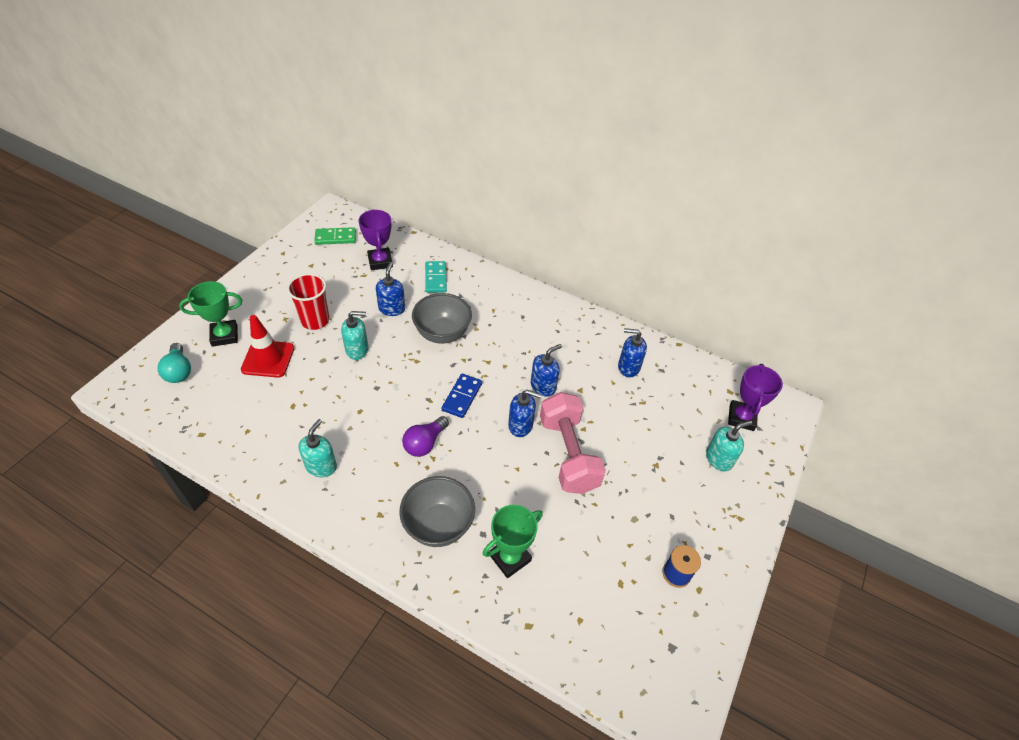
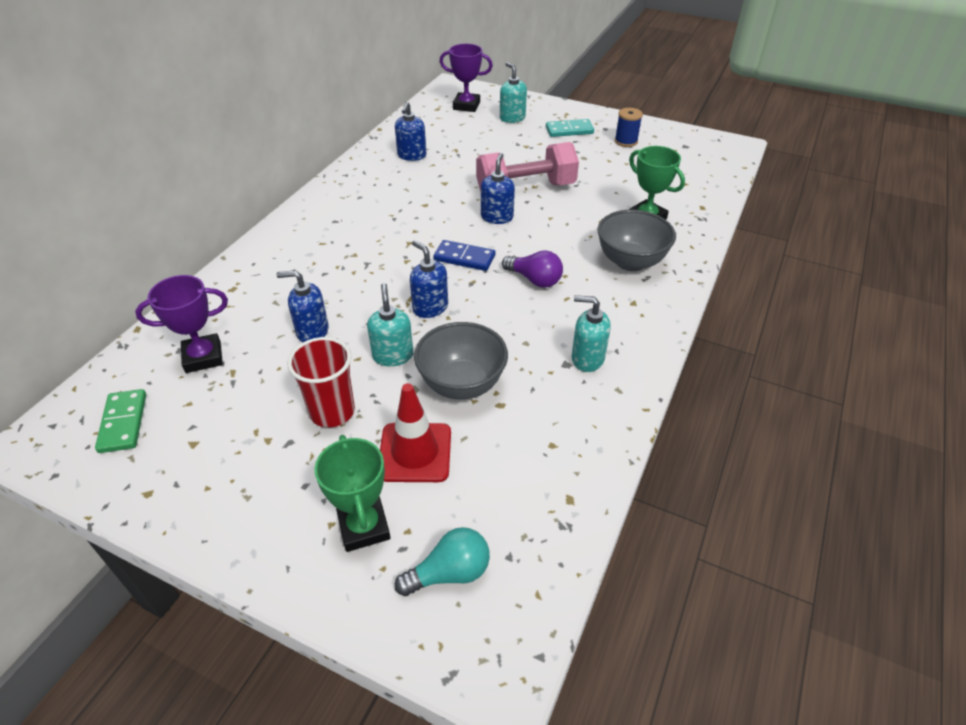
camera: 90 degrees left, 5 degrees down
(436, 278) = (254, 295): turquoise domino -> turquoise domino (569, 130)
(442, 334) = (363, 280): grey bowl -> grey bowl (462, 384)
(543, 386) = (442, 204): blue soap dispenser -> blue soap dispenser (430, 307)

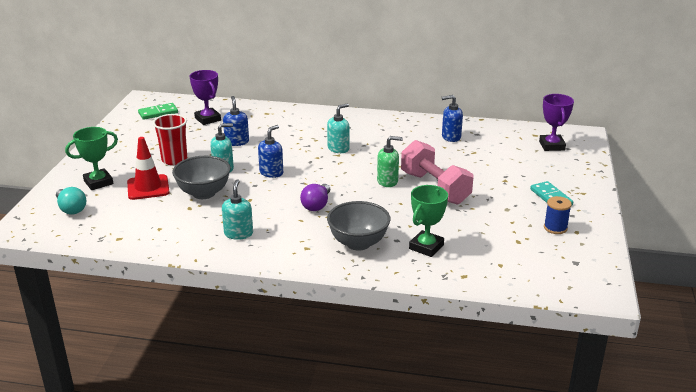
camera: 75 degrees right, 15 degrees down
(464, 258) = (330, 176): blue domino -> none
(497, 217) = (387, 181): blue soap dispenser -> green soap dispenser
(512, 118) = (549, 168): turquoise soap dispenser -> turquoise soap dispenser (338, 148)

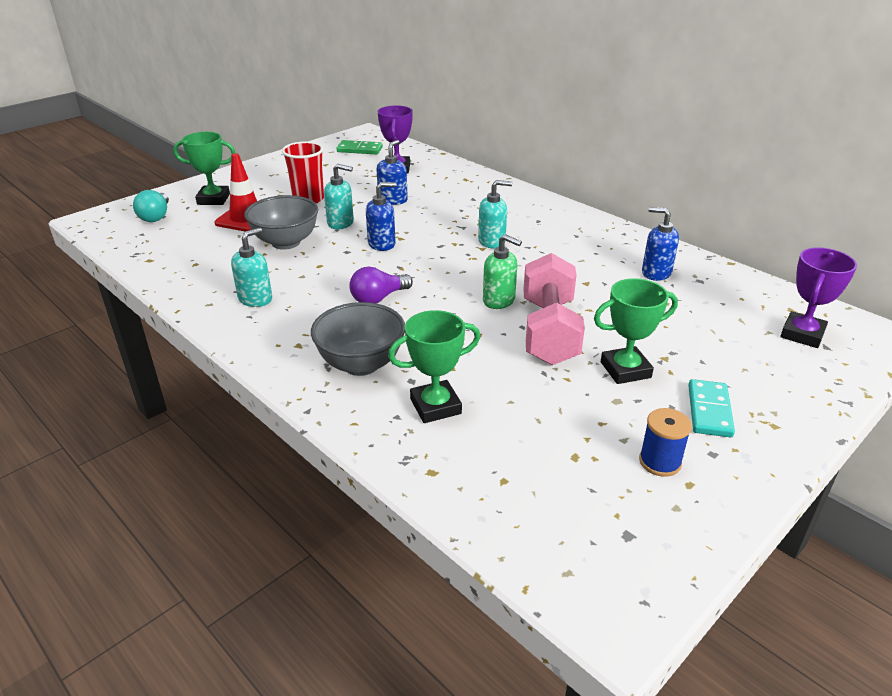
camera: 35 degrees right, 5 degrees up
(494, 193) = (625, 370): none -> green trophy

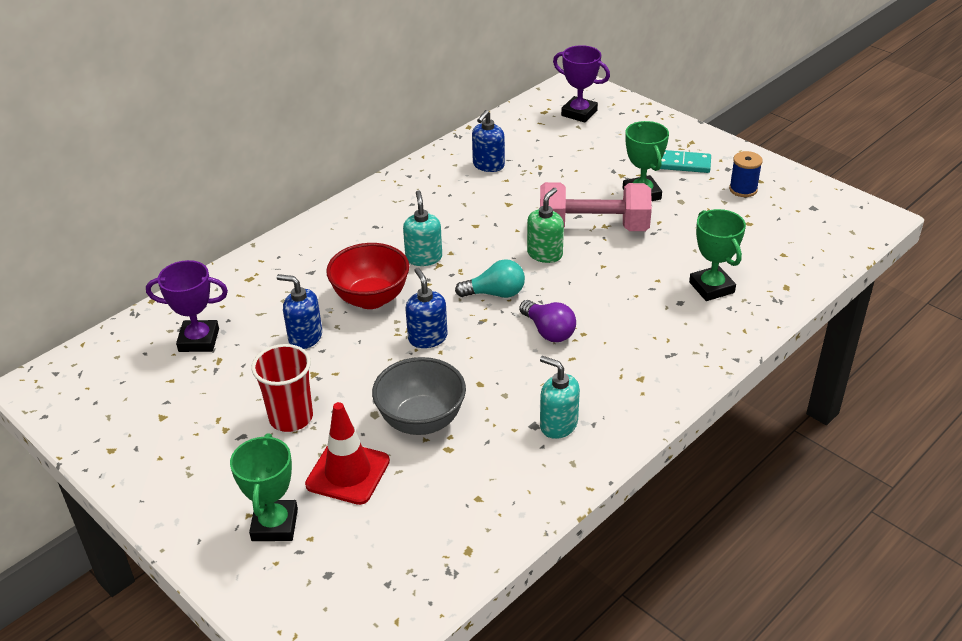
camera: 90 degrees left, 5 degrees up
(156, 216) = (329, 582): turquoise light bulb -> turquoise light bulb (495, 293)
(341, 223) = (369, 377): turquoise soap dispenser -> none
(359, 150) = (112, 384): green domino -> none
(361, 364) = (664, 333): grey bowl -> none
(436, 221) = (371, 298): none -> red bowl

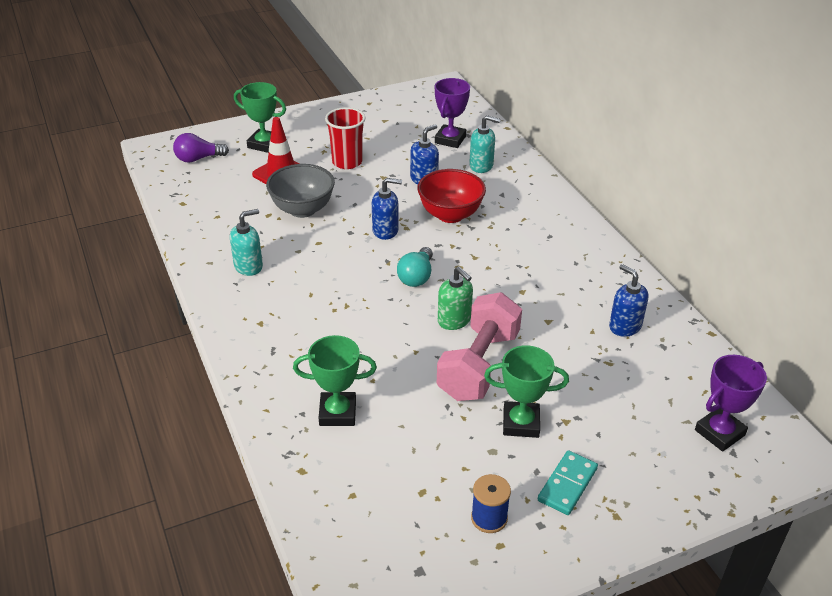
camera: 110 degrees right, 0 degrees up
(424, 258) = (489, 251): turquoise soap dispenser -> turquoise soap dispenser (481, 166)
(548, 331) = (350, 291): purple light bulb -> purple light bulb (198, 159)

